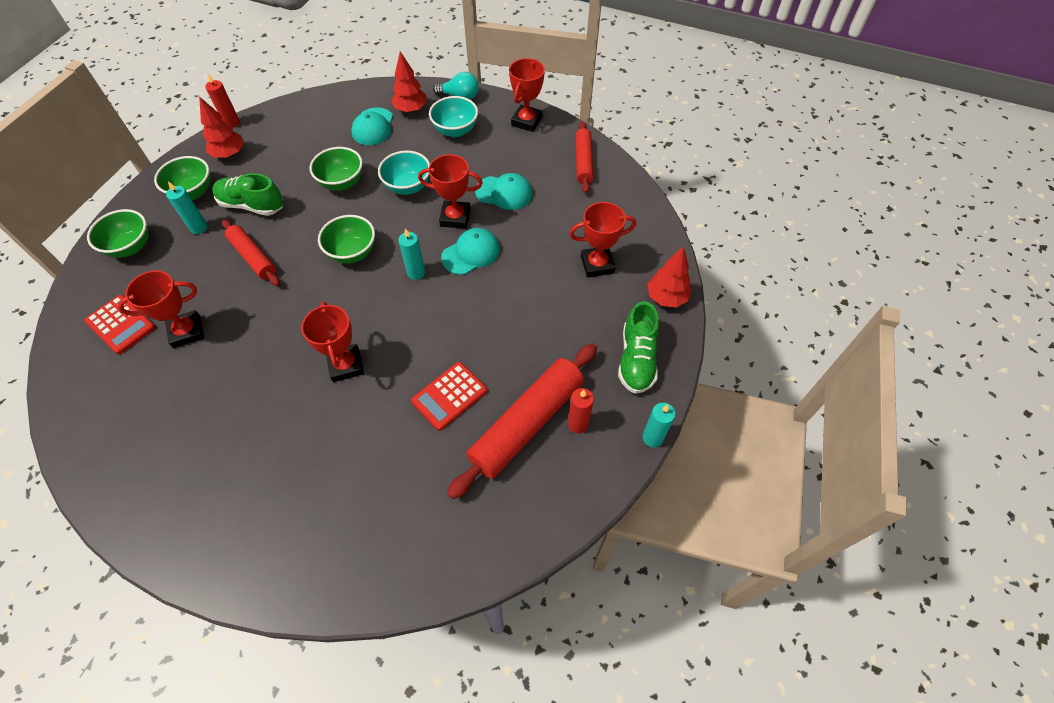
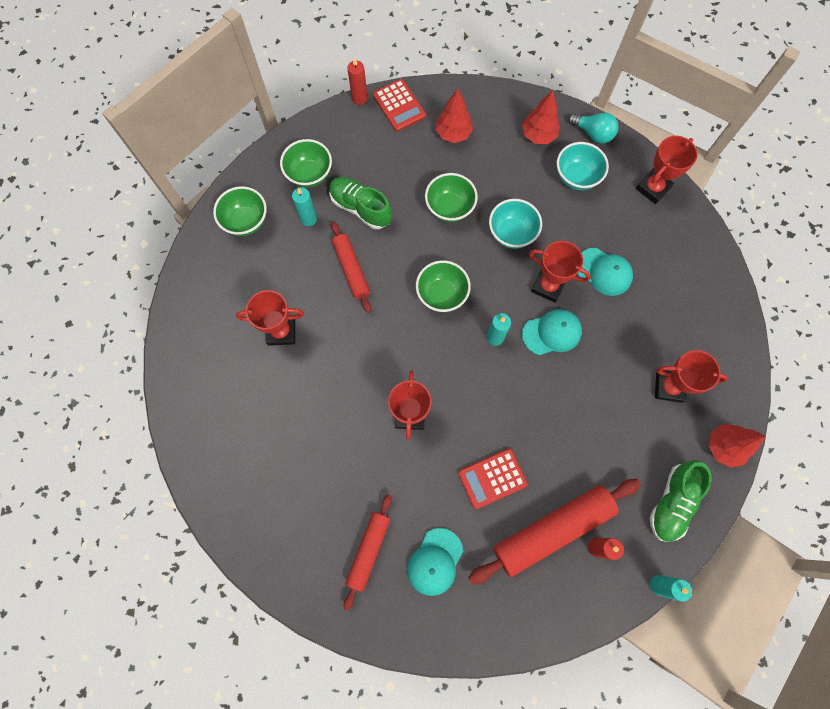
camera: 20 degrees right, 15 degrees up
(120, 325) = (227, 304): red calculator -> red calculator (399, 106)
(229, 154) = (350, 138): red tree -> red tree (453, 134)
(373, 127) = (495, 146): turquoise cap -> turquoise cap (435, 562)
(583, 162) = (695, 259): red rolling pin -> red rolling pin (368, 550)

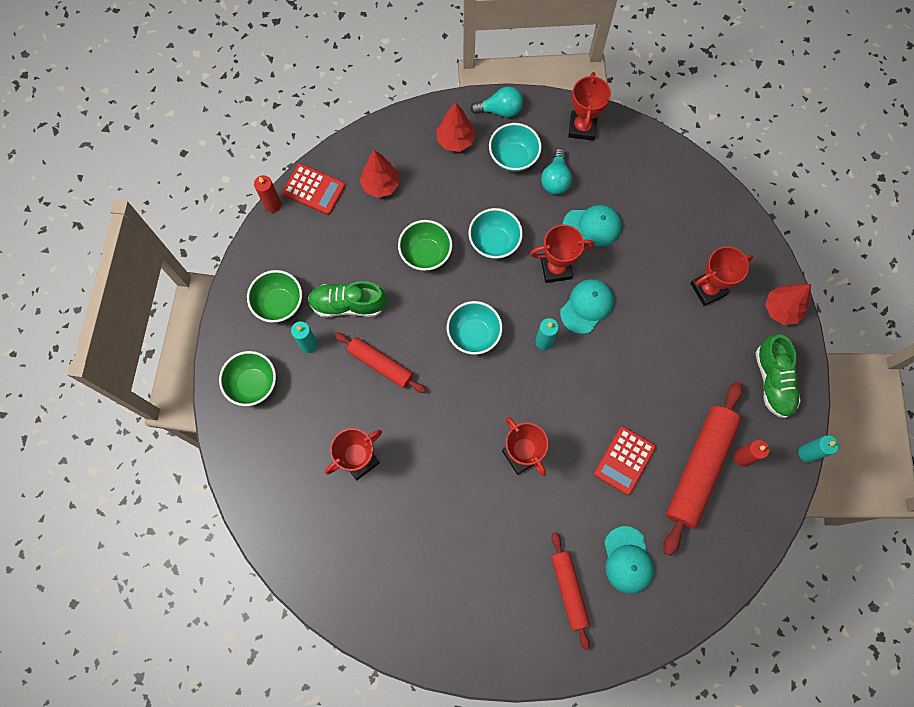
camera: 35 degrees left, 0 degrees up
(442, 294) = (474, 335): green bowl -> turquoise bowl
(599, 215) = (555, 179): none -> turquoise light bulb

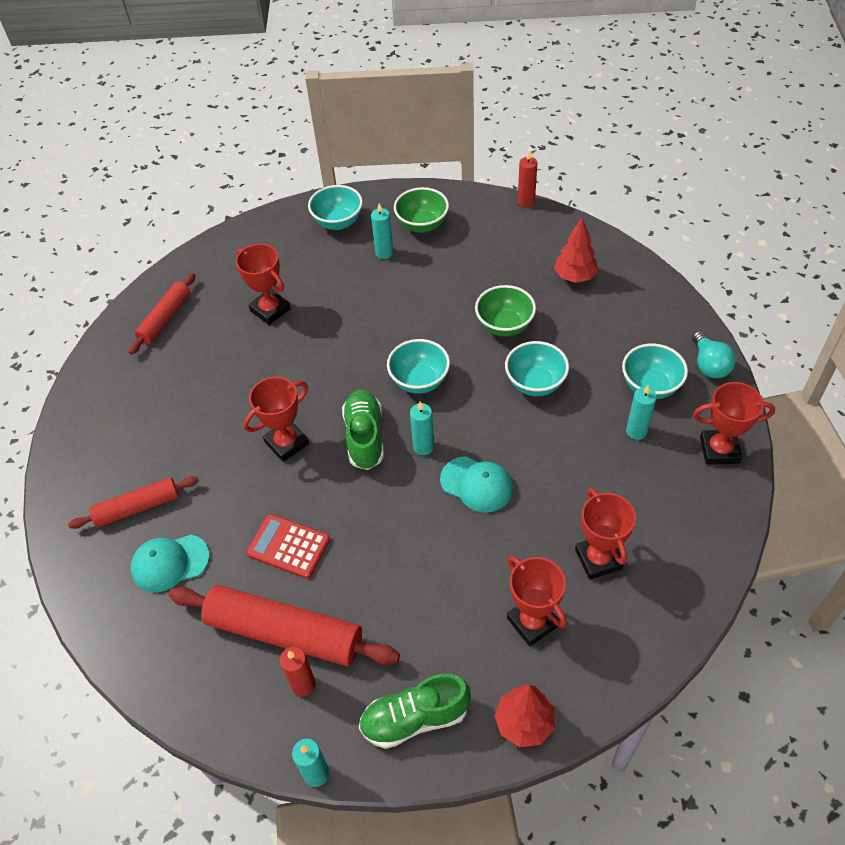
camera: 85 degrees right, 20 degrees down
(253, 384) = (338, 222): green bowl -> turquoise bowl
(314, 189) = (552, 227): red calculator -> none
(348, 304) = (432, 274): green shoe -> green shoe (365, 437)
(380, 364) = (372, 309): red rolling pin -> red rolling pin (165, 318)
(455, 140) = (652, 330): red tree -> none
(555, 179) = (636, 431): turquoise light bulb -> turquoise candle
(556, 268) = (518, 447): red trophy -> red trophy (598, 559)
(592, 226) = (584, 477): turquoise cap -> none

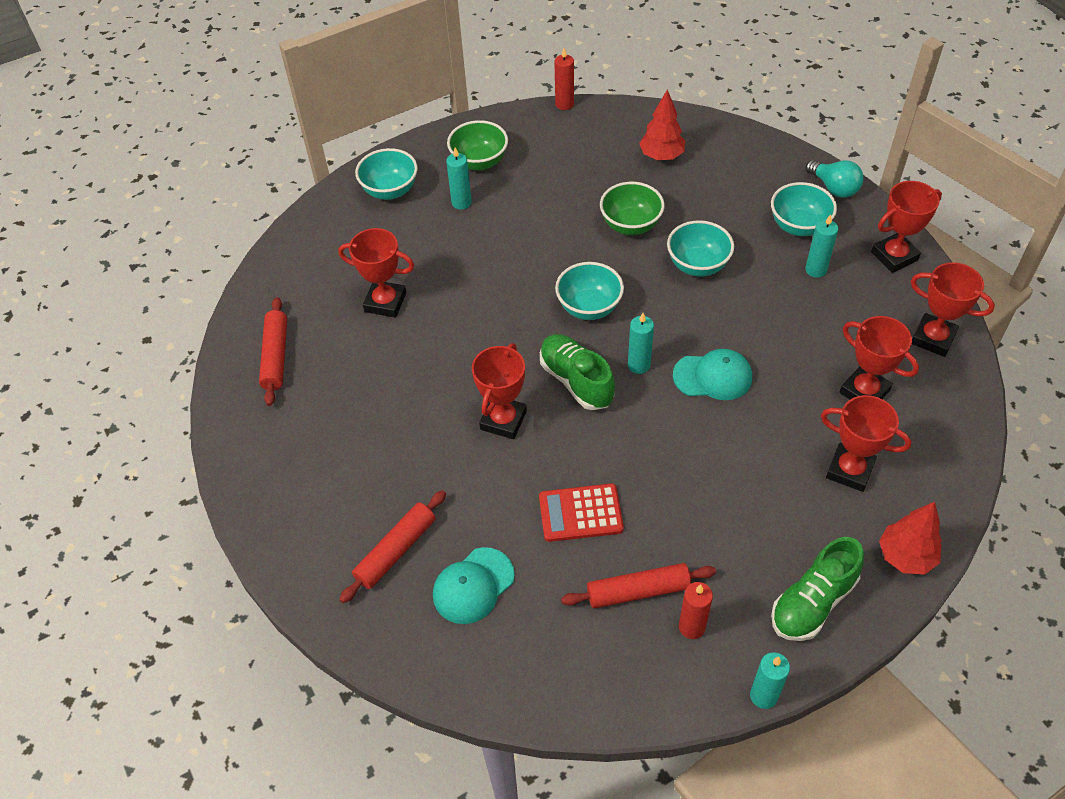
camera: 30 degrees left, 0 degrees up
(284, 632) = (638, 591): red rolling pin -> red rolling pin, size x0.59
(699, 541) = (933, 338): none -> red trophy

